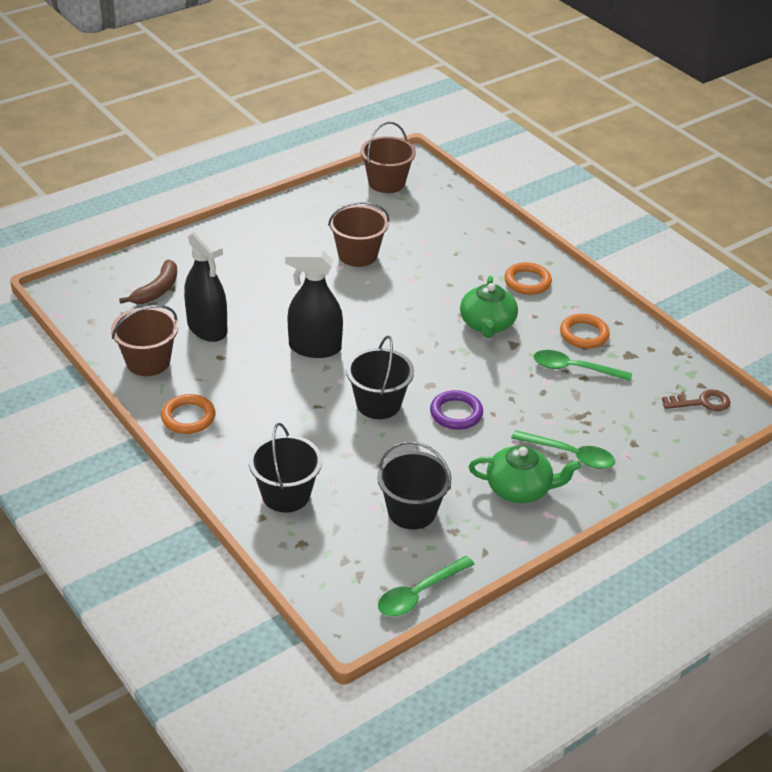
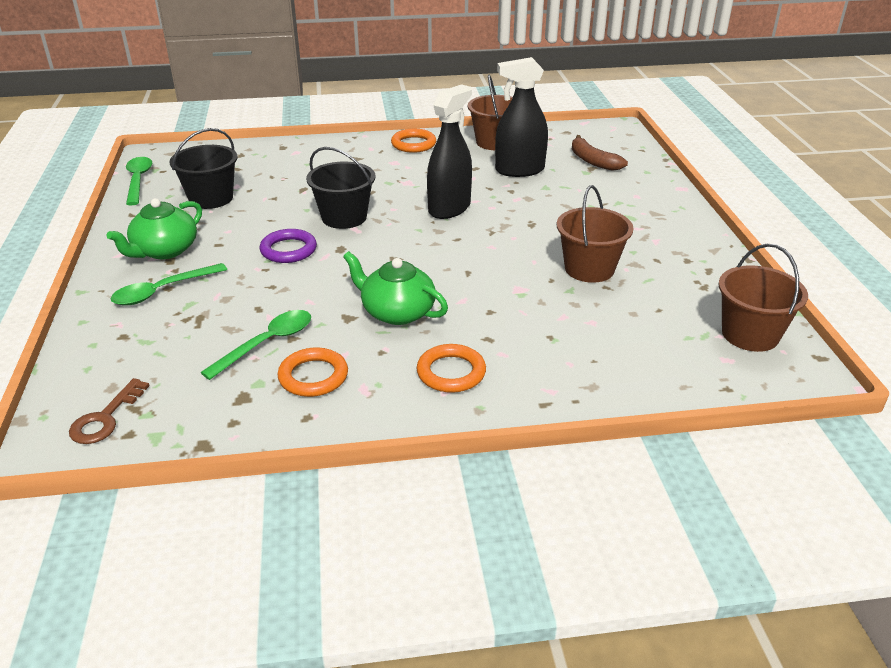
camera: 120 degrees right, 5 degrees down
(286, 494) = (291, 159): black bucket -> none

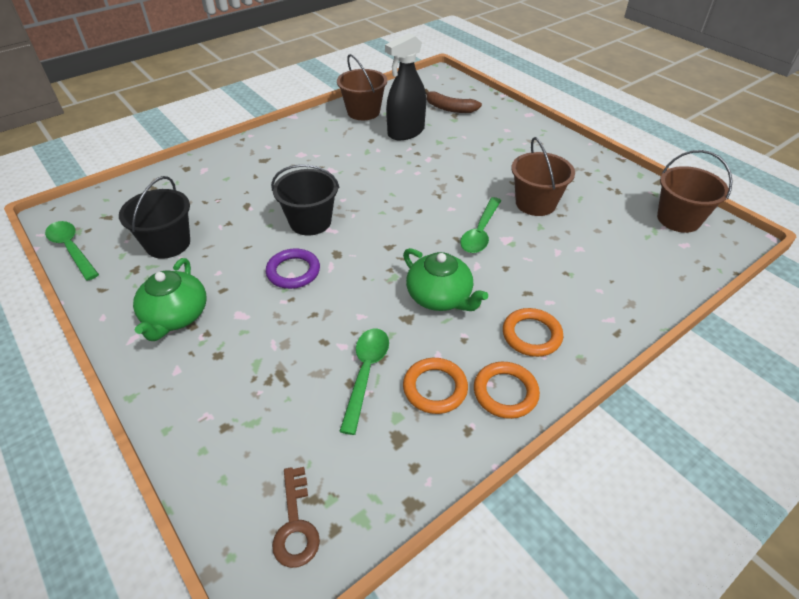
camera: 30 degrees left, 10 degrees up
(162, 291) = (216, 361): green spoon -> green spoon (480, 232)
(397, 312) = (440, 297): green teapot -> green teapot turned 135 degrees counterclockwise
(413, 144) = (300, 132): orange ring -> orange ring (505, 392)
(449, 208) = (387, 184): black spray bottle -> none

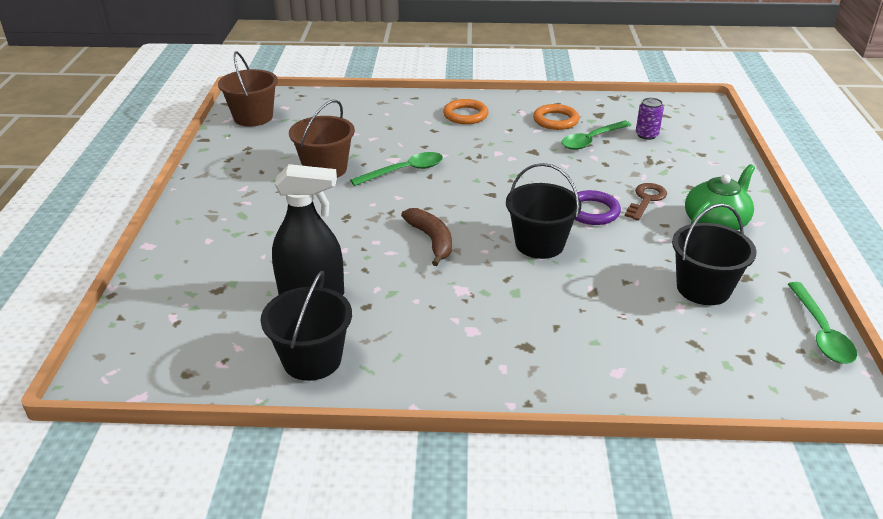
camera: 140 degrees left, 10 degrees down
(296, 525) = (679, 112): brown key -> brown key (646, 199)
(310, 427) = (646, 135): none -> purple can
(363, 112) = (312, 359): brown bucket -> black bucket
(440, 297) = (495, 151): green teapot -> none
(449, 108) = (206, 302): brown banana -> brown banana (431, 240)
(505, 392) = (517, 105): orange ring -> none

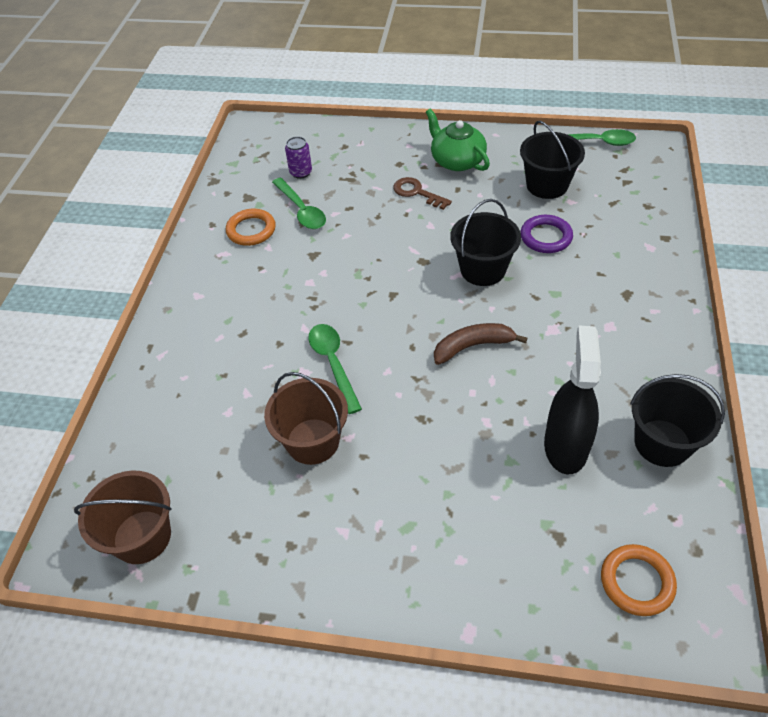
camera: 80 degrees left, 15 degrees up
(465, 115) = (214, 302): orange ring -> orange ring (637, 582)
(592, 211) = (432, 229): purple ring -> purple ring (546, 237)

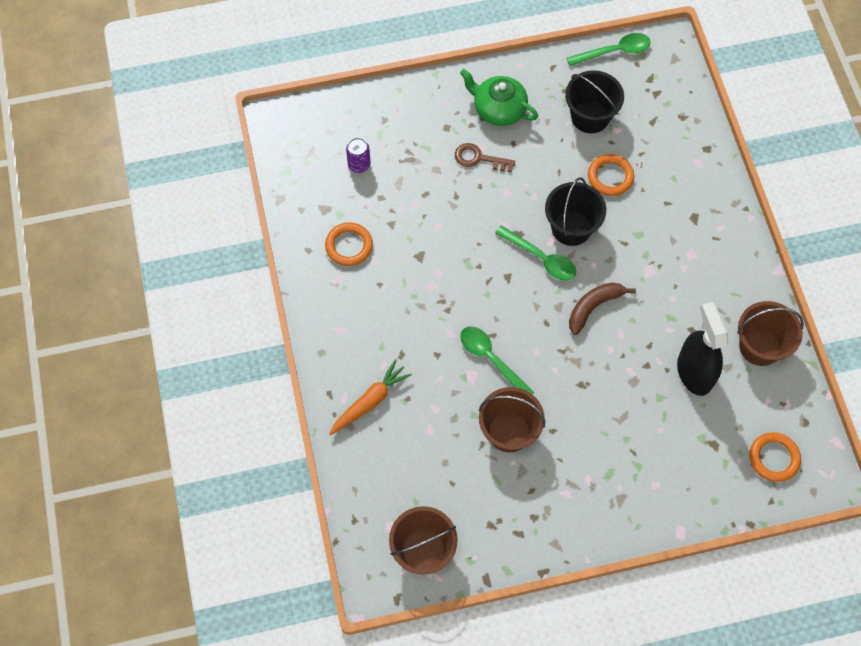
camera: 25 degrees left, 15 degrees up
(184, 366) = (370, 401): none -> orange carrot
(301, 210) = (383, 210): green spoon -> green spoon (541, 258)
(546, 237) = (610, 177): purple ring -> orange ring
(662, 443) = (760, 346): black bucket -> brown bucket

